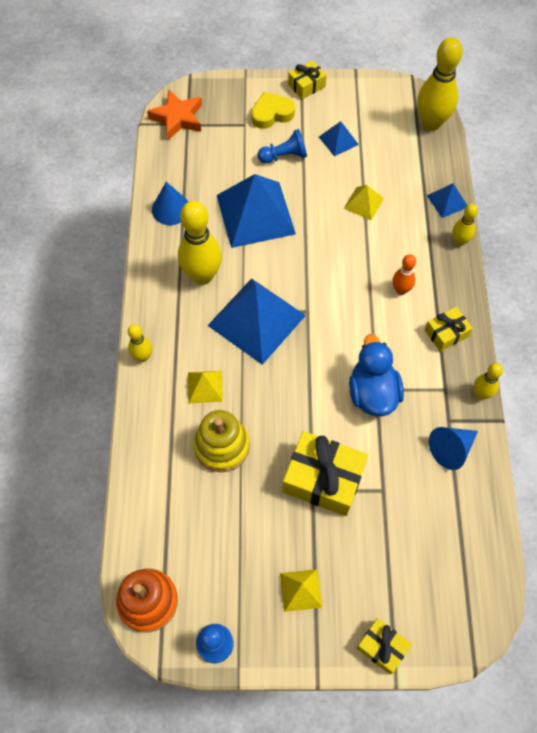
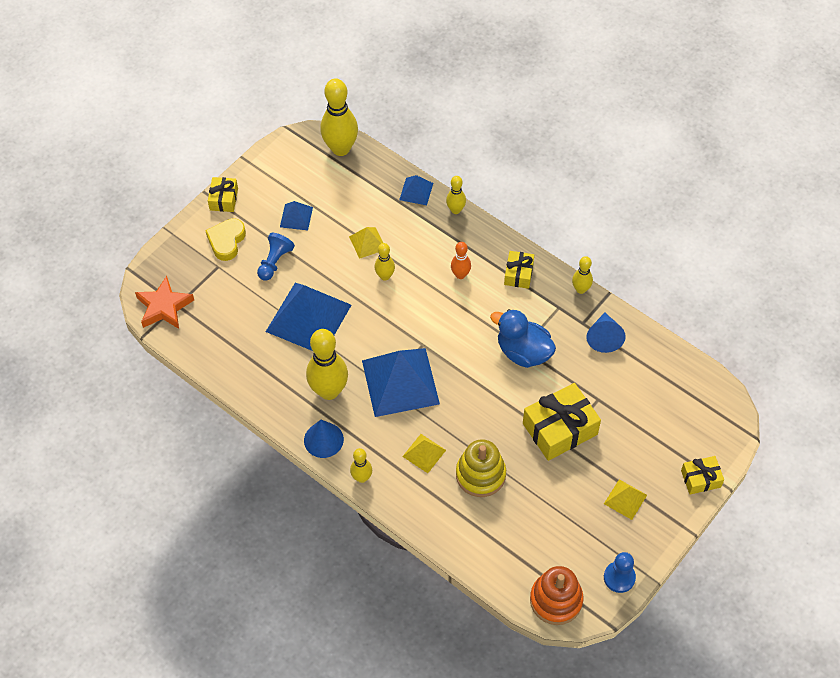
camera: 50 degrees left, 5 degrees down
(171, 209) = (247, 371): blue cone -> blue cone (323, 440)
(345, 237) = (385, 276): none -> yellow bowling pin

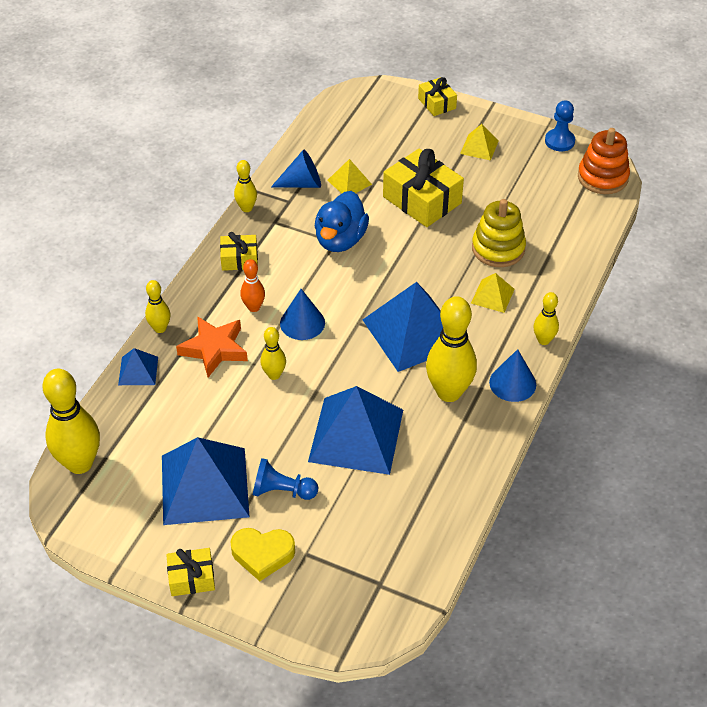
camera: 105 degrees left, 10 degrees down
(164, 307) = (388, 598): orange star -> orange star (214, 349)
(296, 217) = (204, 485): blue pyramid -> blue pyramid, size x2.15
(367, 243) = (228, 402): yellow pyramid -> yellow pyramid (349, 182)
(434, 305) = (302, 323): none -> blue cone

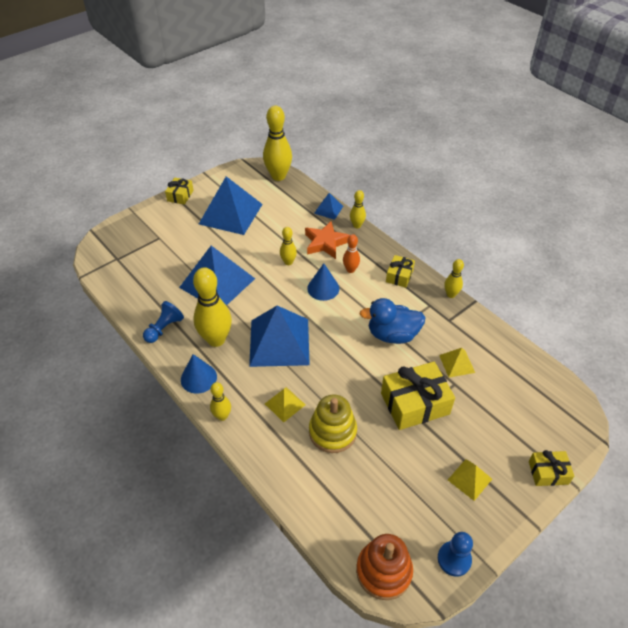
camera: 115 degrees right, 0 degrees up
(262, 554) = (172, 222): yellow heart -> none
(282, 491) = (204, 240): blue pawn -> blue pawn (164, 328)
(302, 183) = (466, 334): blue cone -> none
(340, 240) = (392, 335): blue duck -> blue duck turned 45 degrees counterclockwise

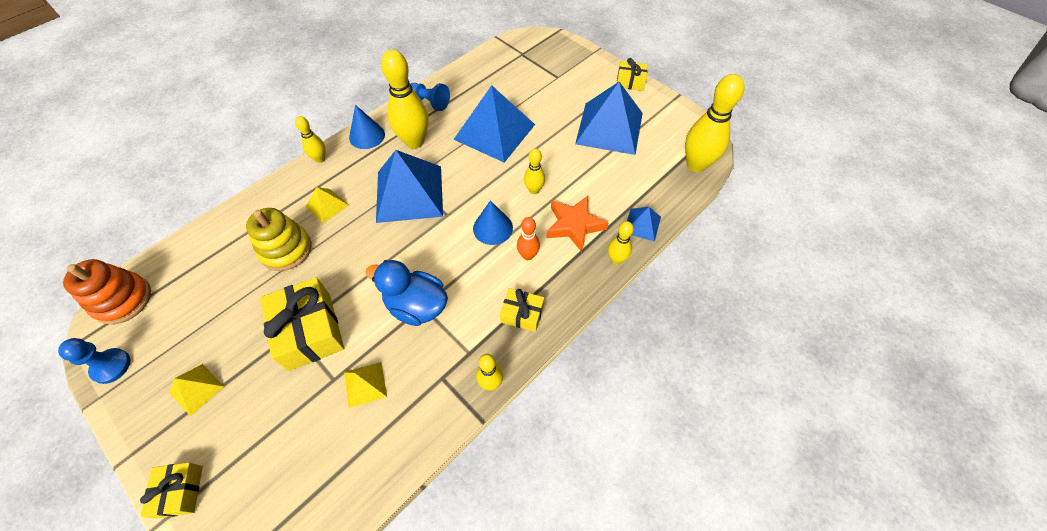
camera: 85 degrees right, 10 degrees up
(392, 335) = (416, 306): blue duck -> blue duck turned 60 degrees counterclockwise

